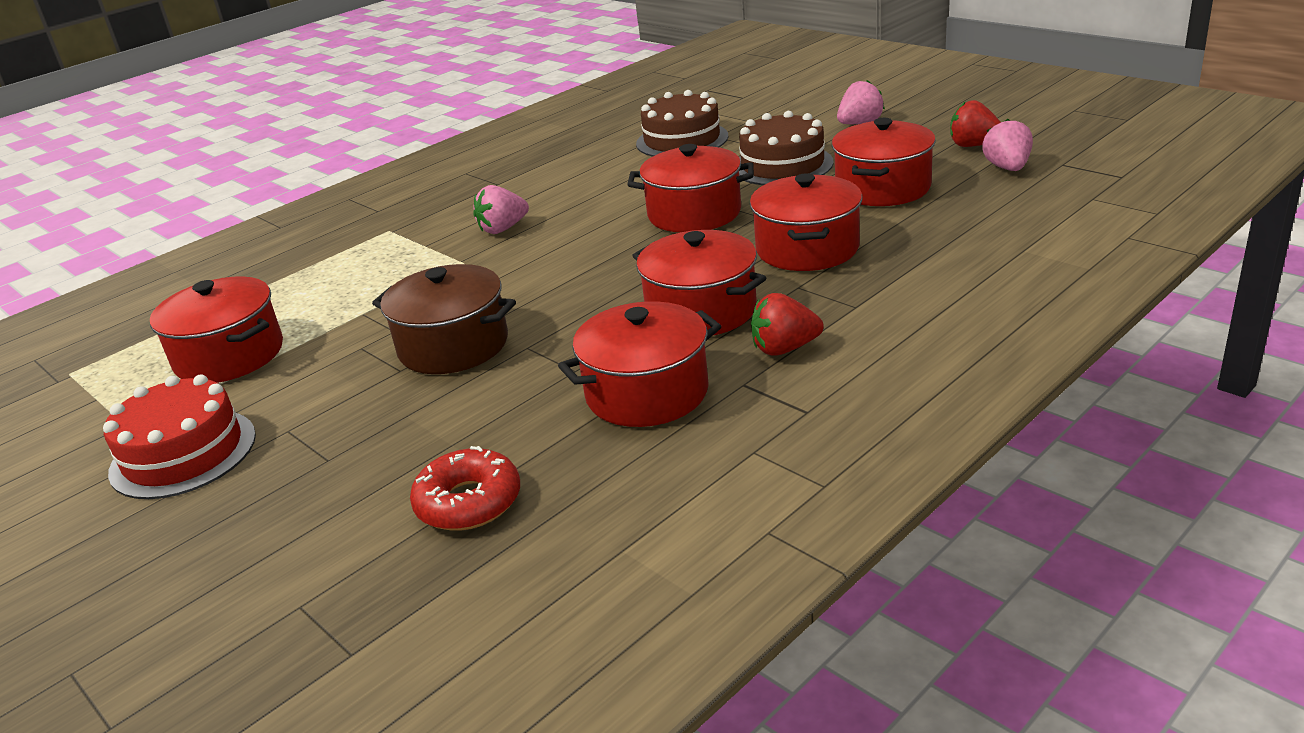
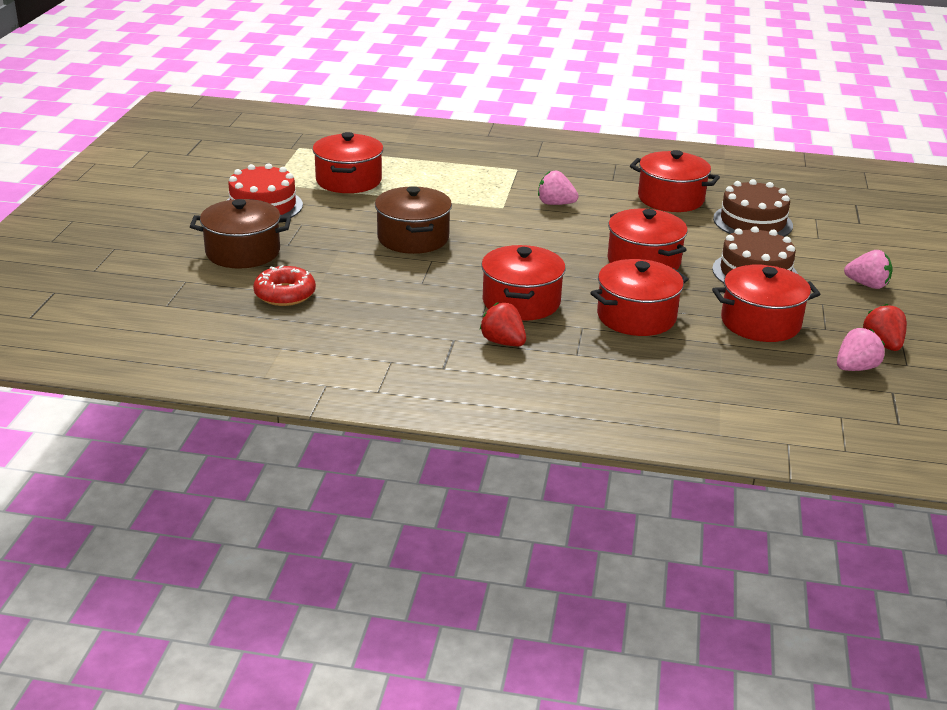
camera: 50 degrees right, 0 degrees up
(292, 512) = (243, 252): none -> brown pot
(647, 393) = (418, 312): red pot -> red pot (671, 199)

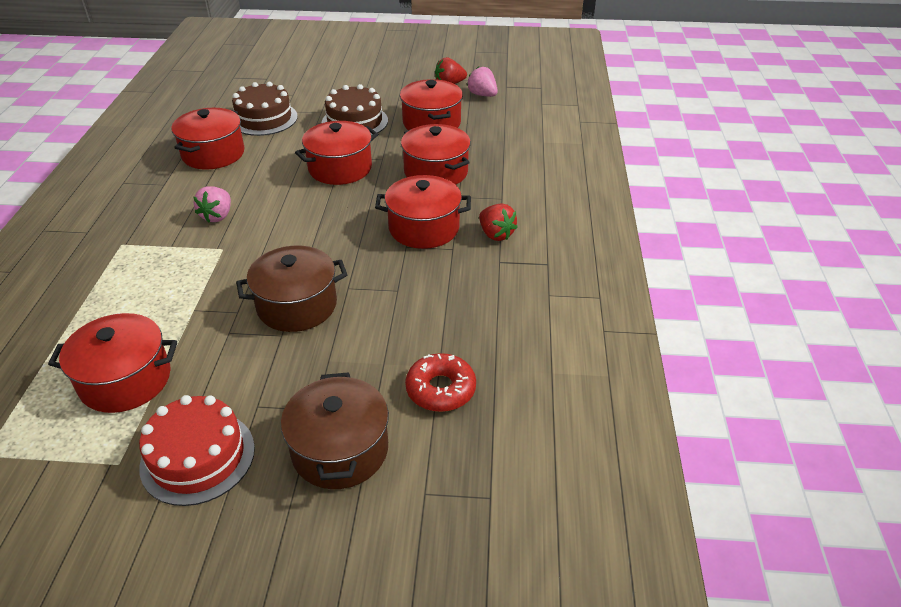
camera: 95 degrees left, 10 degrees up
(503, 342) = (496, 234): red strawberry -> red strawberry turned 75 degrees counterclockwise
(867, 285) = (367, 83): pink strawberry -> none

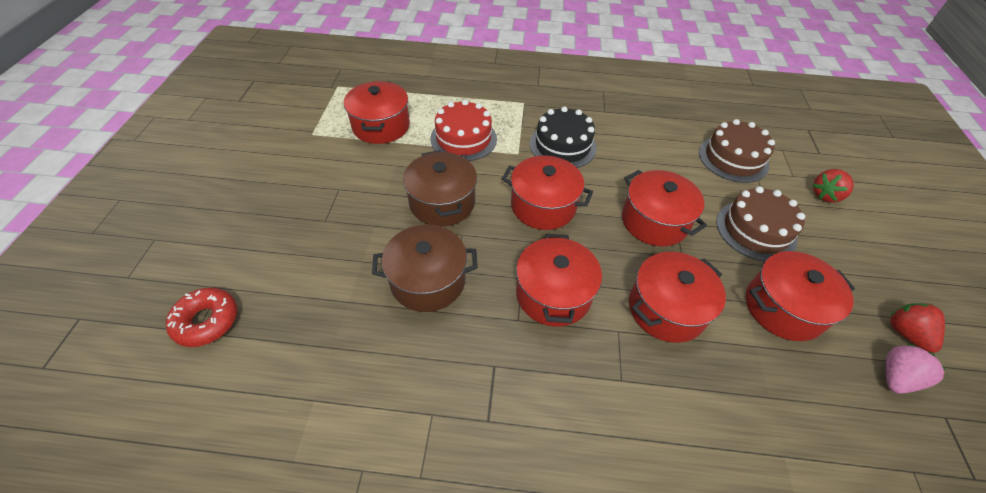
camera: 90 degrees right, 10 degrees up
(198, 457) = (303, 166): red cake -> red cake (463, 138)
(213, 154) = (658, 132): red pot -> red pot (543, 206)
(217, 216) = (562, 145): pink strawberry -> black cake
(340, 450) = (281, 236): brown pot -> brown pot (428, 281)
(440, 389) = (320, 301): red donut -> red donut (207, 321)
(496, 234) = (545, 366): red strawberry -> red strawberry (825, 195)

